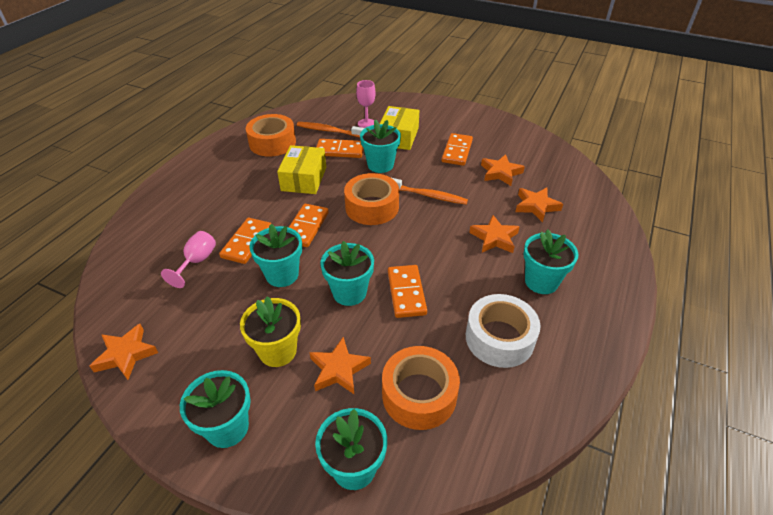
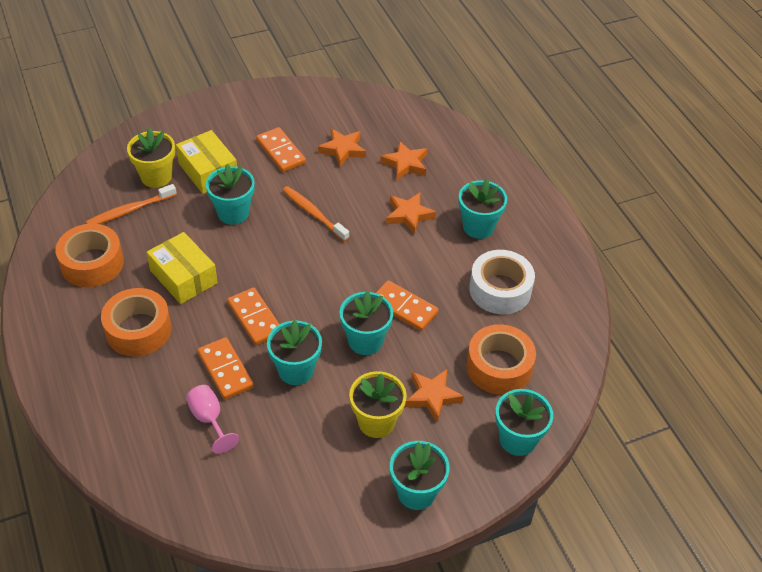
camera: 50 degrees left, 5 degrees up
(126, 354) = (272, 524): orange star -> none
(340, 150) = (173, 224): orange domino -> none
(366, 123) = (156, 177): pink goblet -> yellow flower pot
(372, 207) = (283, 259): orange tape -> orange tape (138, 330)
(428, 195) = (313, 214): orange toothbrush -> orange toothbrush turned 105 degrees counterclockwise

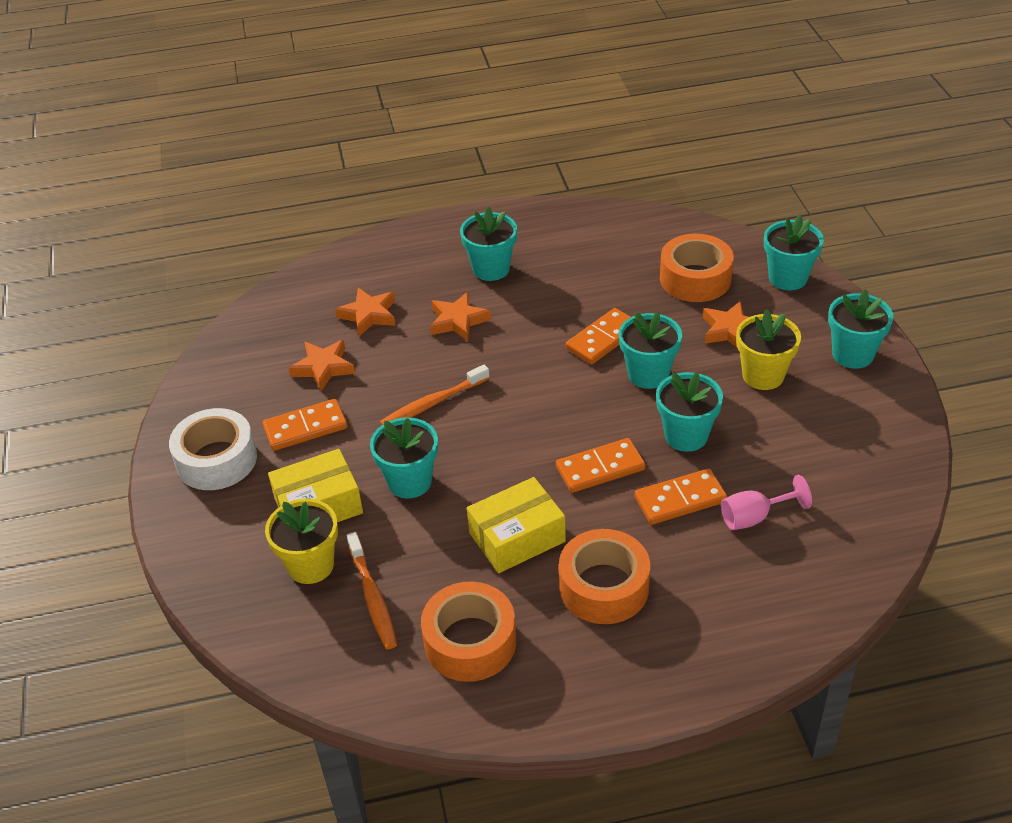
camera: 75 degrees left, 5 degrees down
(500, 290) = (589, 265): white tape -> white tape (216, 460)

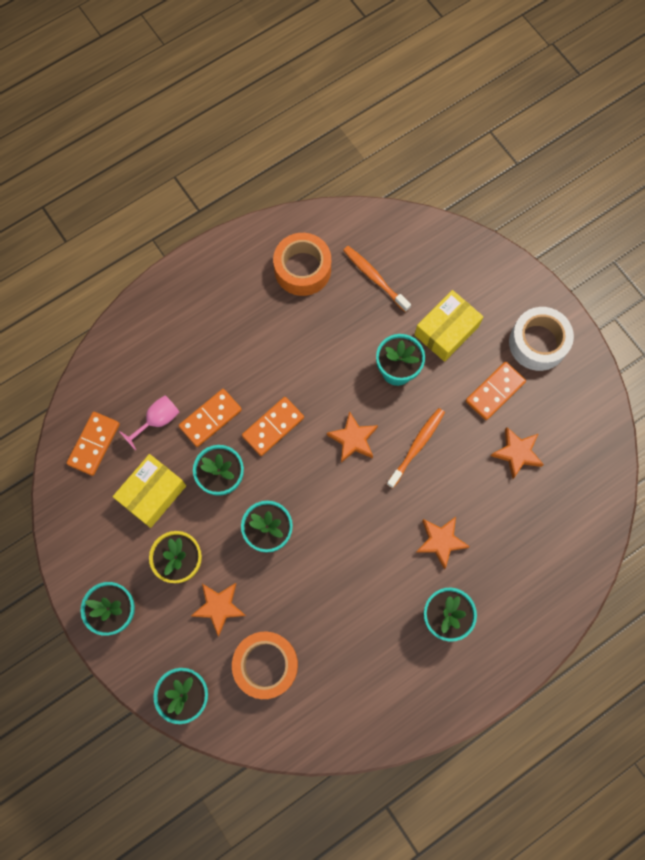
camera: 155 degrees right, 30 degrees up
(310, 565) = (425, 286): yellow flower pot -> none
(369, 315) = (515, 523): orange star -> orange star (353, 439)
(517, 537) = (306, 351): yellow box -> yellow box (152, 493)
(603, 339) = (317, 560): orange domino -> orange domino (94, 444)
(604, 587) = (238, 333): orange tape -> none

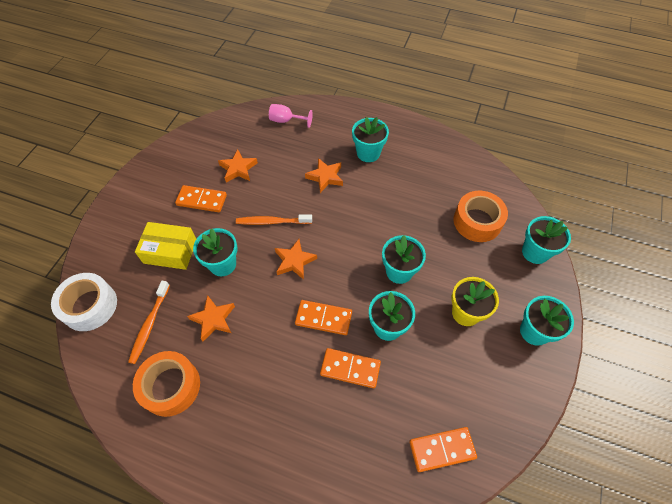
camera: 125 degrees left, 15 degrees down
(152, 493) = (439, 369): yellow box -> none
(158, 420) = (382, 410): pink goblet -> pink goblet (286, 121)
(219, 607) = (471, 269): orange star -> orange star (213, 319)
(538, 343) = (149, 195): white tape -> white tape (90, 306)

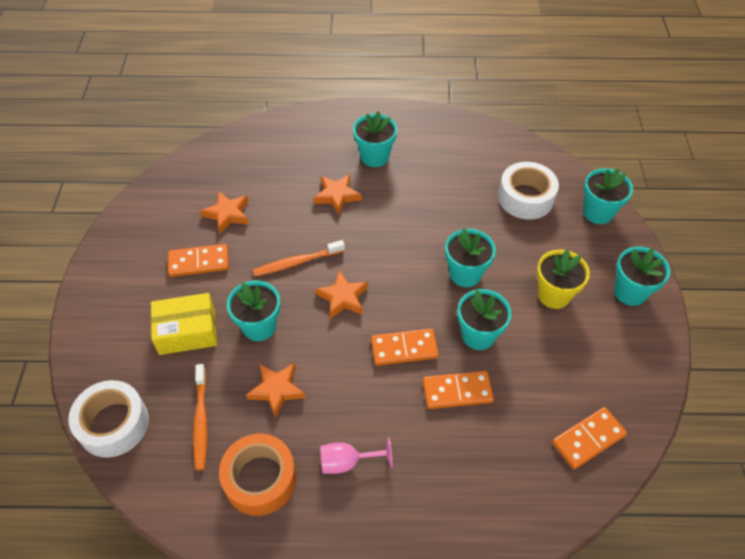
camera: 20 degrees left, 5 degrees down
(286, 121) = (261, 145): pink goblet -> pink goblet (347, 462)
(477, 221) = (525, 198): orange tape -> white tape

